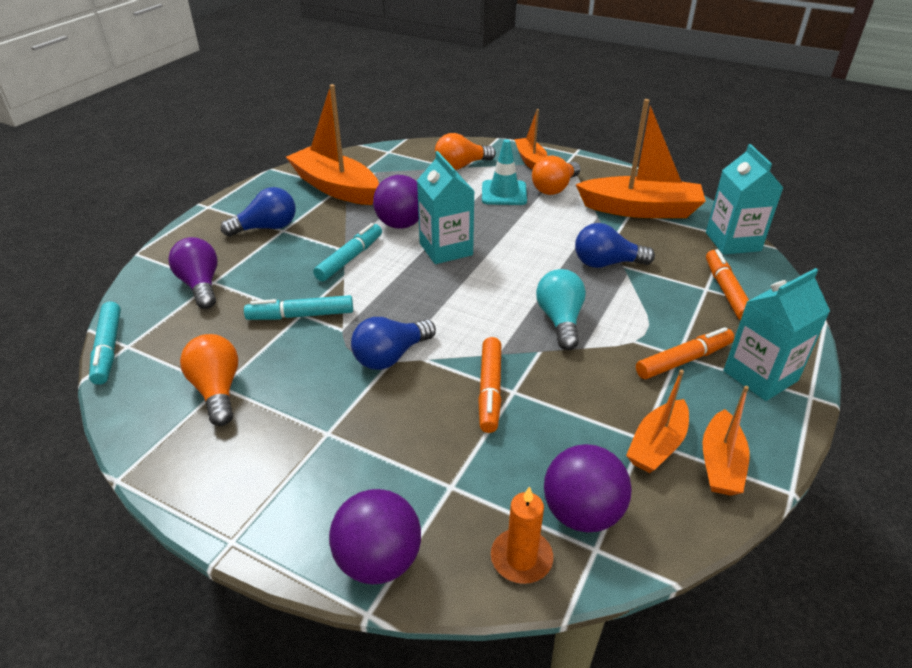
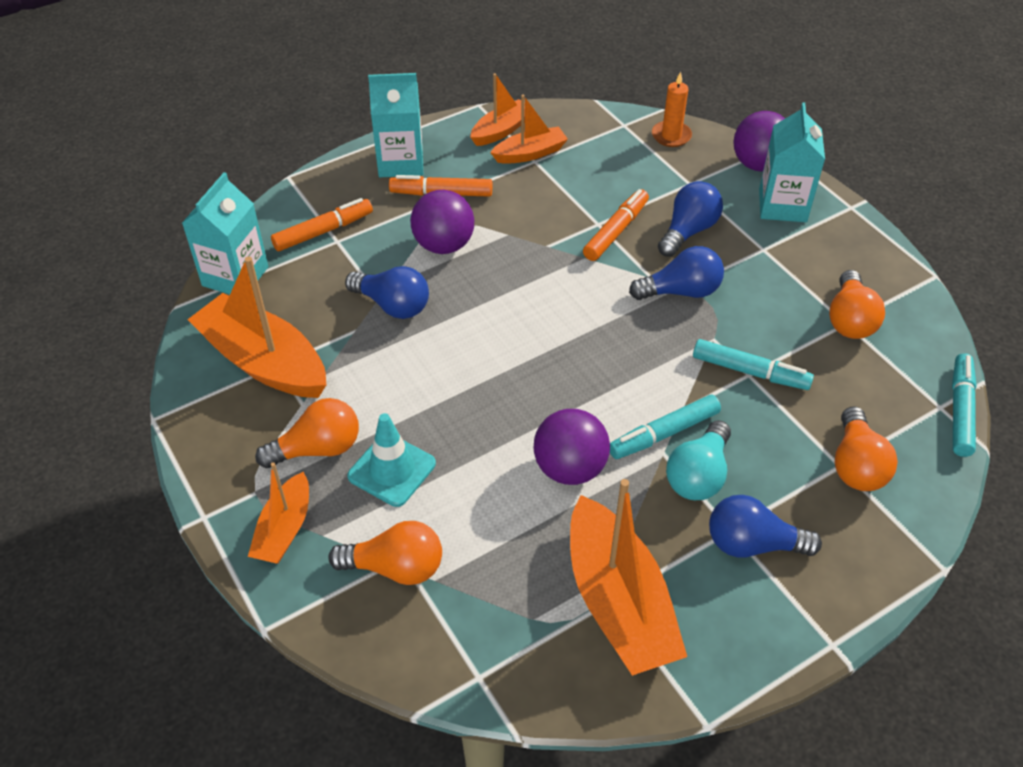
camera: 150 degrees left, 10 degrees up
(201, 285) = (856, 465): purple light bulb -> orange light bulb
(417, 420) = (688, 231): none -> blue light bulb
(446, 249) = (543, 399): turquoise carton -> turquoise carton (782, 205)
(560, 320) = (503, 264): turquoise light bulb -> turquoise light bulb (698, 475)
(582, 513) = (616, 141): purple ball -> purple ball (444, 245)
(726, 291) = (323, 231): orange marker -> orange marker turned 150 degrees counterclockwise

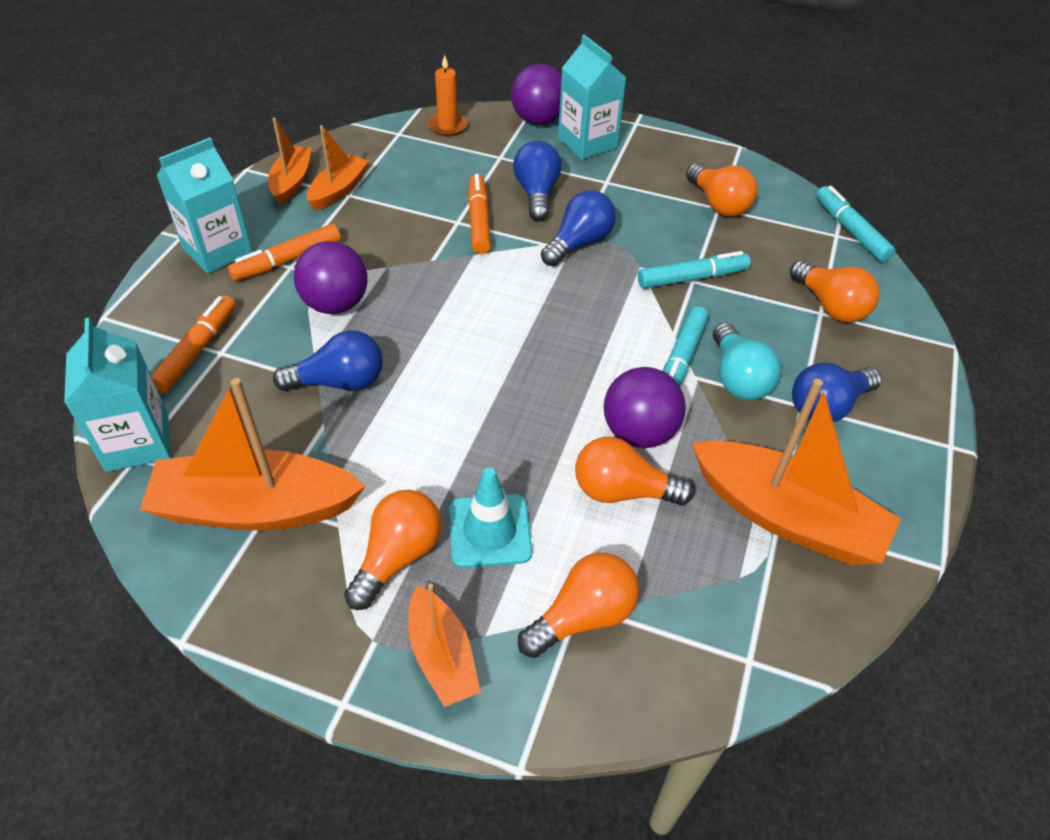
camera: 40 degrees left, 0 degrees up
(512, 502) = (622, 491): none -> orange light bulb

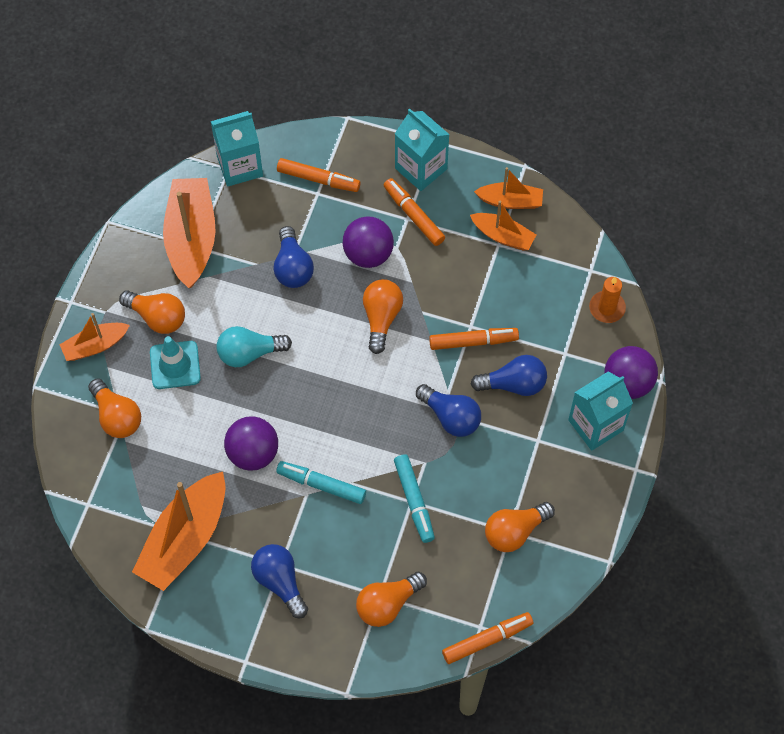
camera: 90 degrees right, 15 degrees up
(622, 491) = (204, 441): orange light bulb -> orange light bulb (381, 318)
(738, 378) = (306, 523): turquoise light bulb -> turquoise light bulb (249, 353)
(850, 230) = (487, 640): turquoise marker -> orange marker

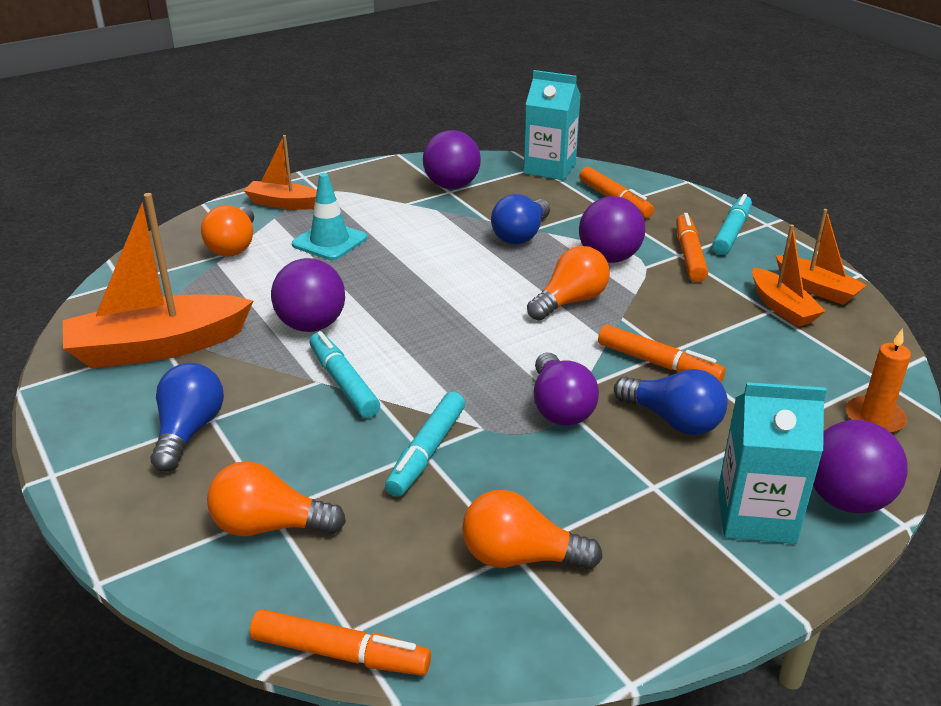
camera: 40 degrees right, 30 degrees down
(157, 317) = (358, 211): orange light bulb -> none
(191, 239) = (452, 186): orange boat -> purple ball
(249, 353) = (406, 264): turquoise light bulb -> none
(421, 168) = (731, 232): turquoise carton -> turquoise marker
(450, 417) = (560, 407): blue light bulb -> purple light bulb

